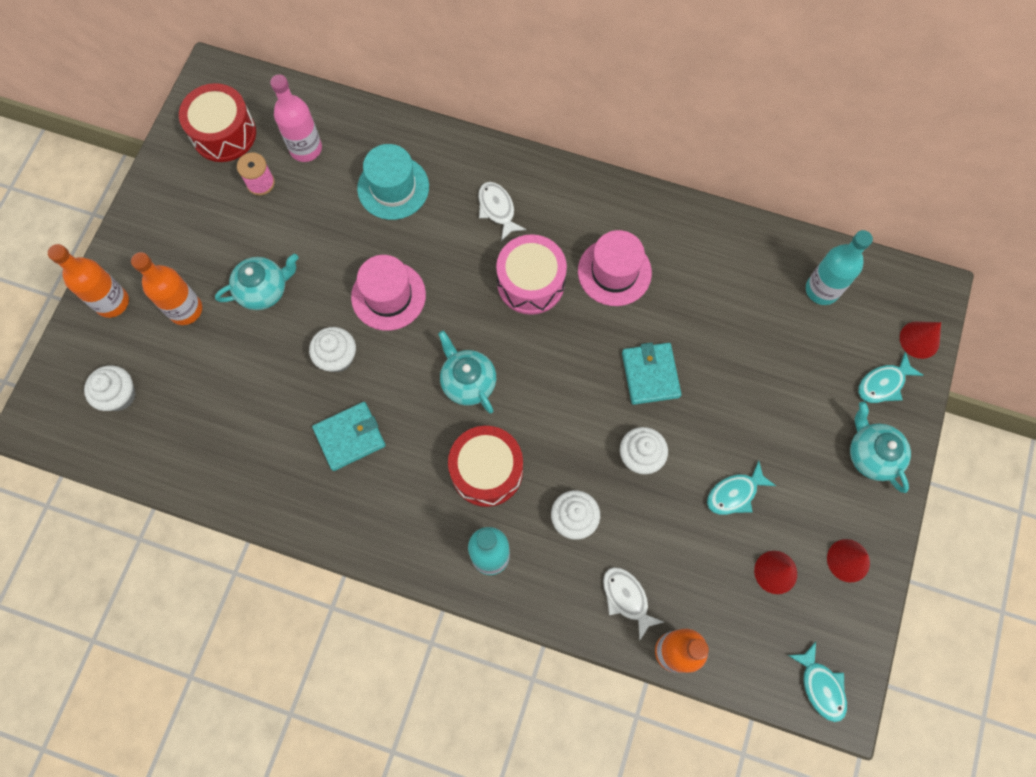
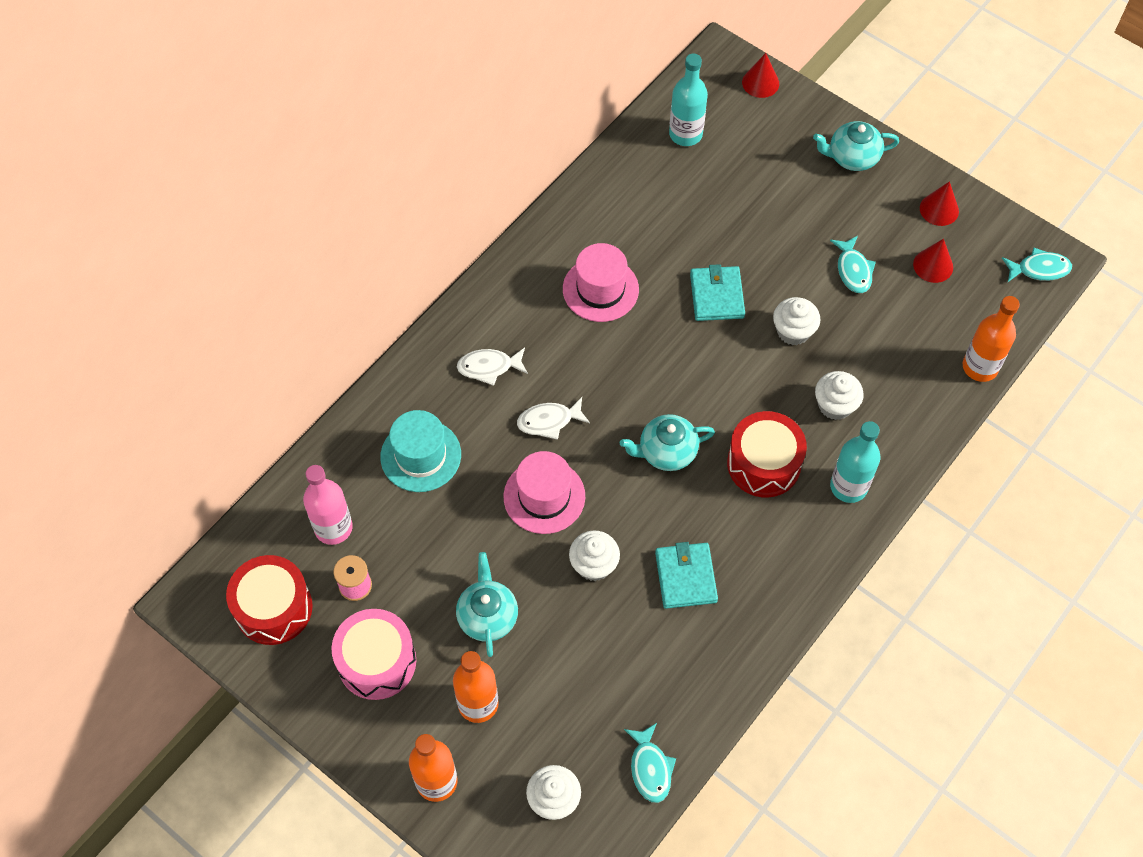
camera: 70 degrees left, 10 degrees down
(530, 283) = (582, 364): pink drum -> pink drum (377, 661)
(627, 598) = (922, 387): white fish -> white fish (549, 421)
(650, 374) = (717, 296): turquoise wallet -> turquoise wallet turned 75 degrees clockwise
(883, 383) = (791, 124): turquoise fish -> turquoise fish (650, 768)

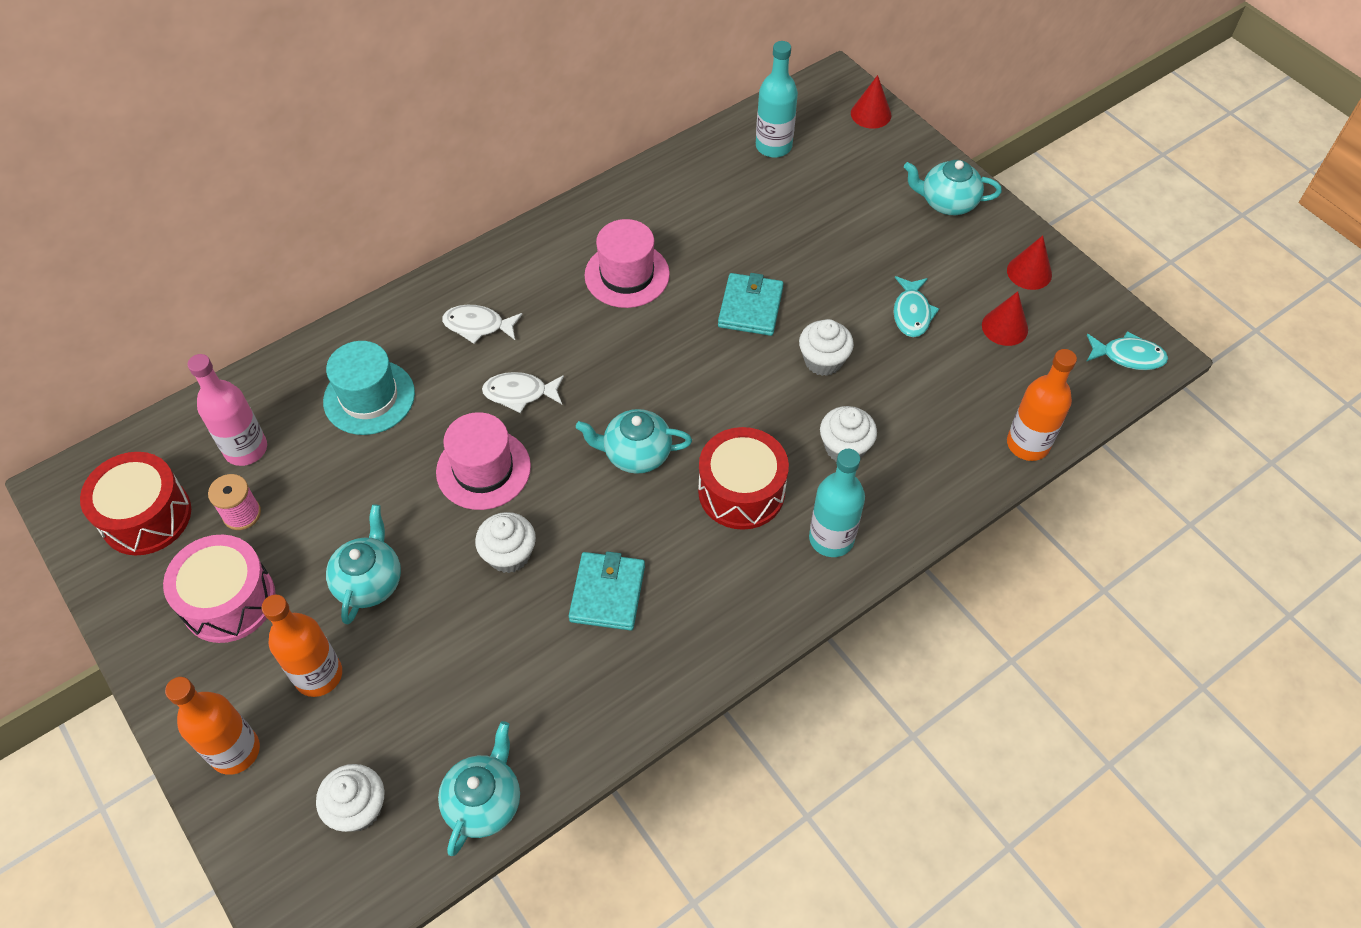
camera: 15 degrees right, 5 degrees down
(650, 768) = (484, 802): turquoise fish -> turquoise teapot

